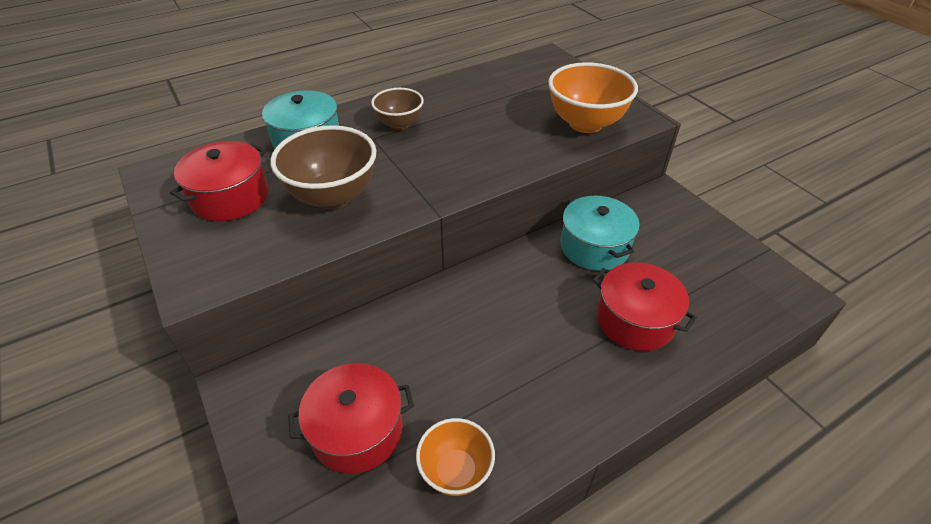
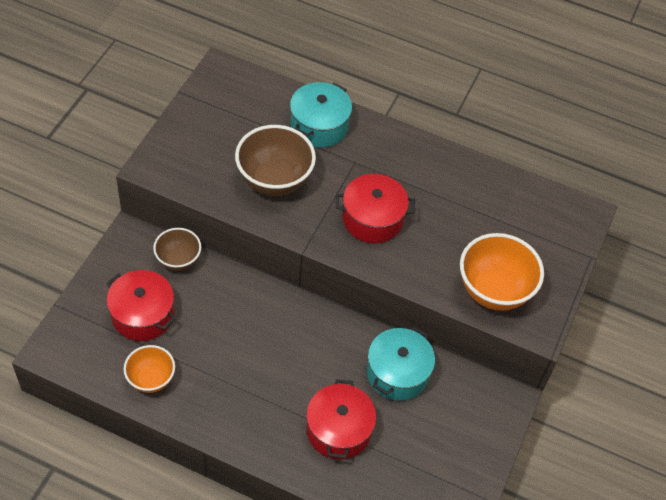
camera: 50 degrees right, 10 degrees up
(230, 197) = (230, 127): red pot -> red pot (372, 219)
(399, 124) = (386, 167): brown bowl -> brown bowl (178, 260)

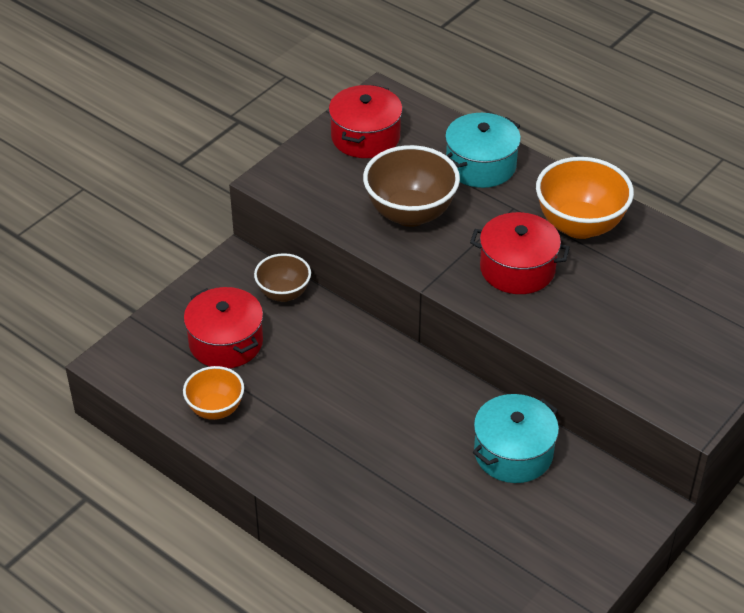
camera: 20 degrees right, 10 degrees down
(339, 430) = (423, 501): red pot -> red pot (365, 137)
(493, 291) = (647, 366): orange bowl -> orange bowl (579, 225)

